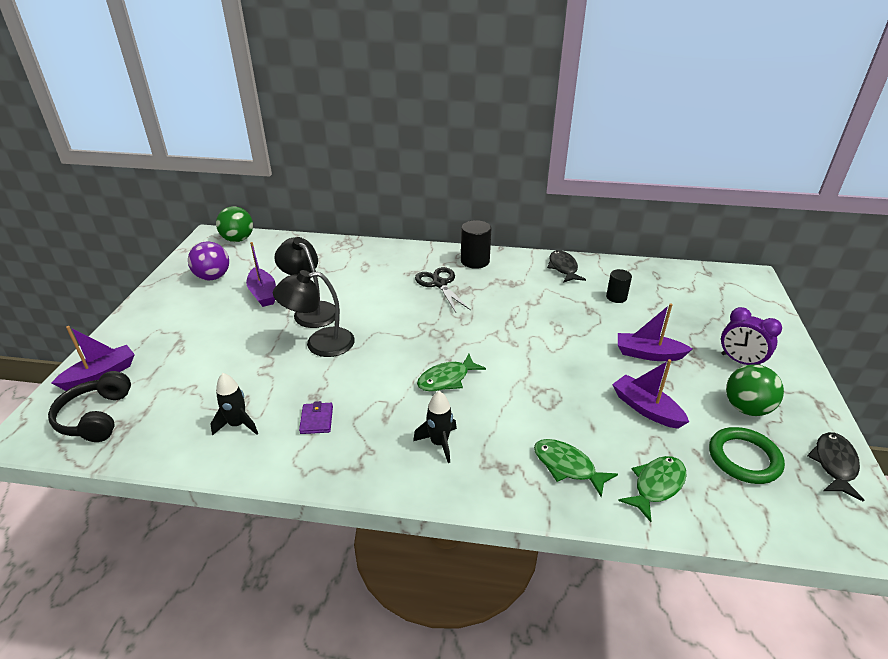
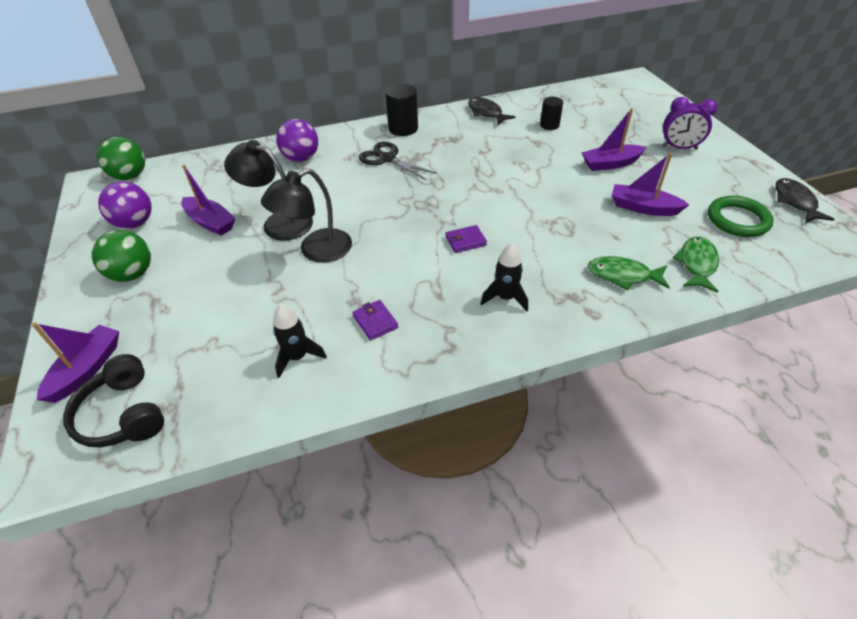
camera: 25 degrees left, 10 degrees up
(370, 262) = (301, 158): none -> purple ball
(446, 379) = (465, 241): green fish -> purple wallet
(746, 408) = (710, 182): green ball -> green ball (132, 274)

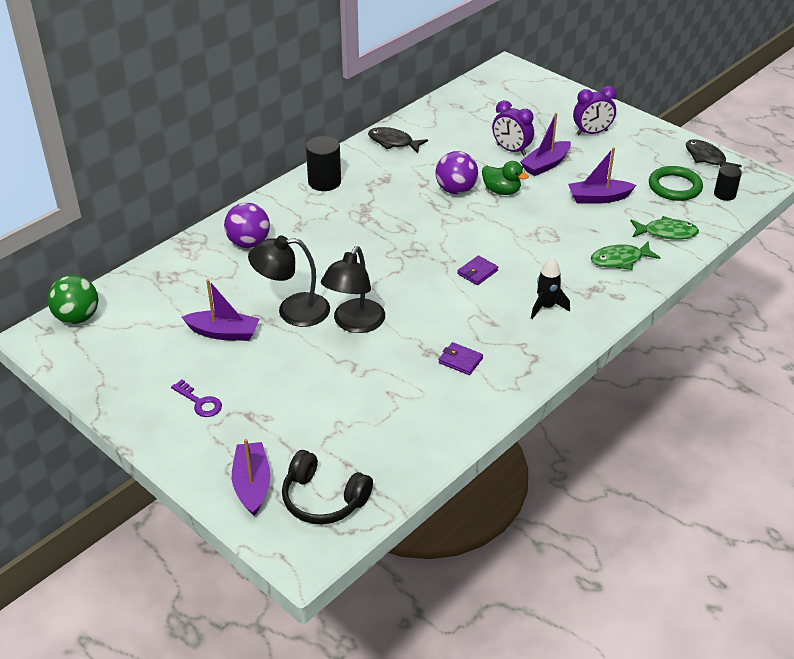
camera: 30 degrees left, 5 degrees down
(132, 274) = (200, 402): green ball -> purple key
(135, 223) = (144, 359): purple ball -> purple ball (456, 190)
(298, 357) = (423, 408): black rocket -> none
(387, 159) = (338, 218): black scissors -> none
(549, 125) = (464, 140): black cylinder -> black cylinder (724, 194)
(549, 175) = (501, 191): none -> green duck
(586, 143) = (511, 150): none -> purple clock
(697, 264) = (666, 233): green fish -> green fish turned 105 degrees clockwise

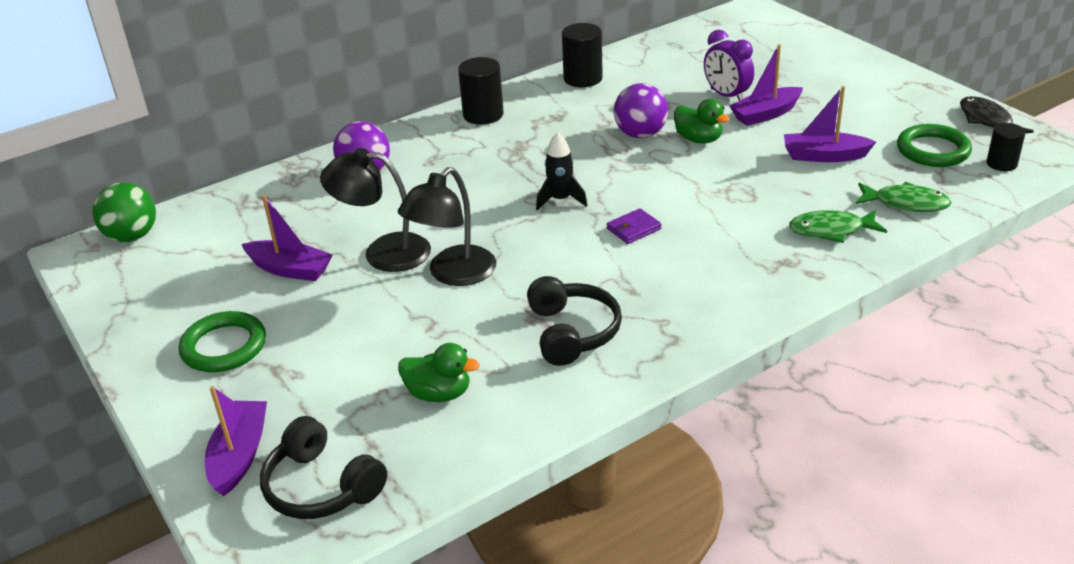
camera: 15 degrees right, 5 degrees down
(200, 402) = (224, 346): purple key -> green ring
(381, 419) = (439, 393): none -> green duck
(393, 142) = (583, 79): black fish -> black cylinder
(460, 360) = (572, 332): purple wallet -> black headphones
(546, 307) = (711, 278): black rocket -> black rocket (560, 200)
(592, 133) = (838, 83): purple clock -> none

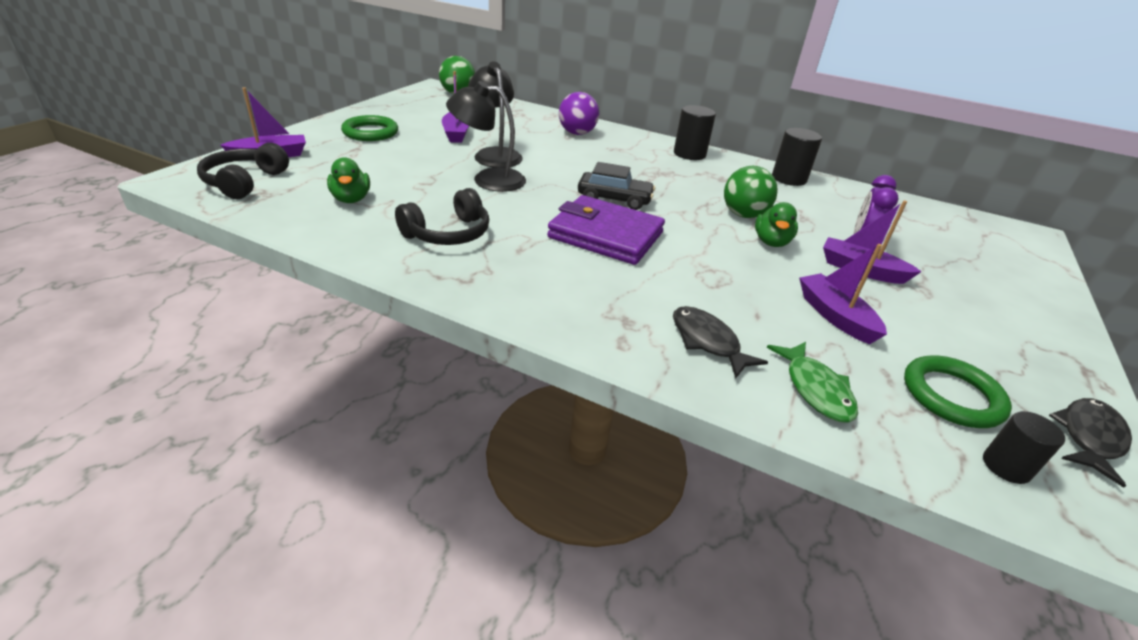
camera: 55 degrees right, 0 degrees up
(560, 200) = (614, 199): black rocket -> black car
(633, 229) = (605, 235): purple wallet -> purple wallet, size x2.42
(640, 134) = (743, 215): purple ball -> green ball
(831, 230) = (707, 341): green fish -> black fish

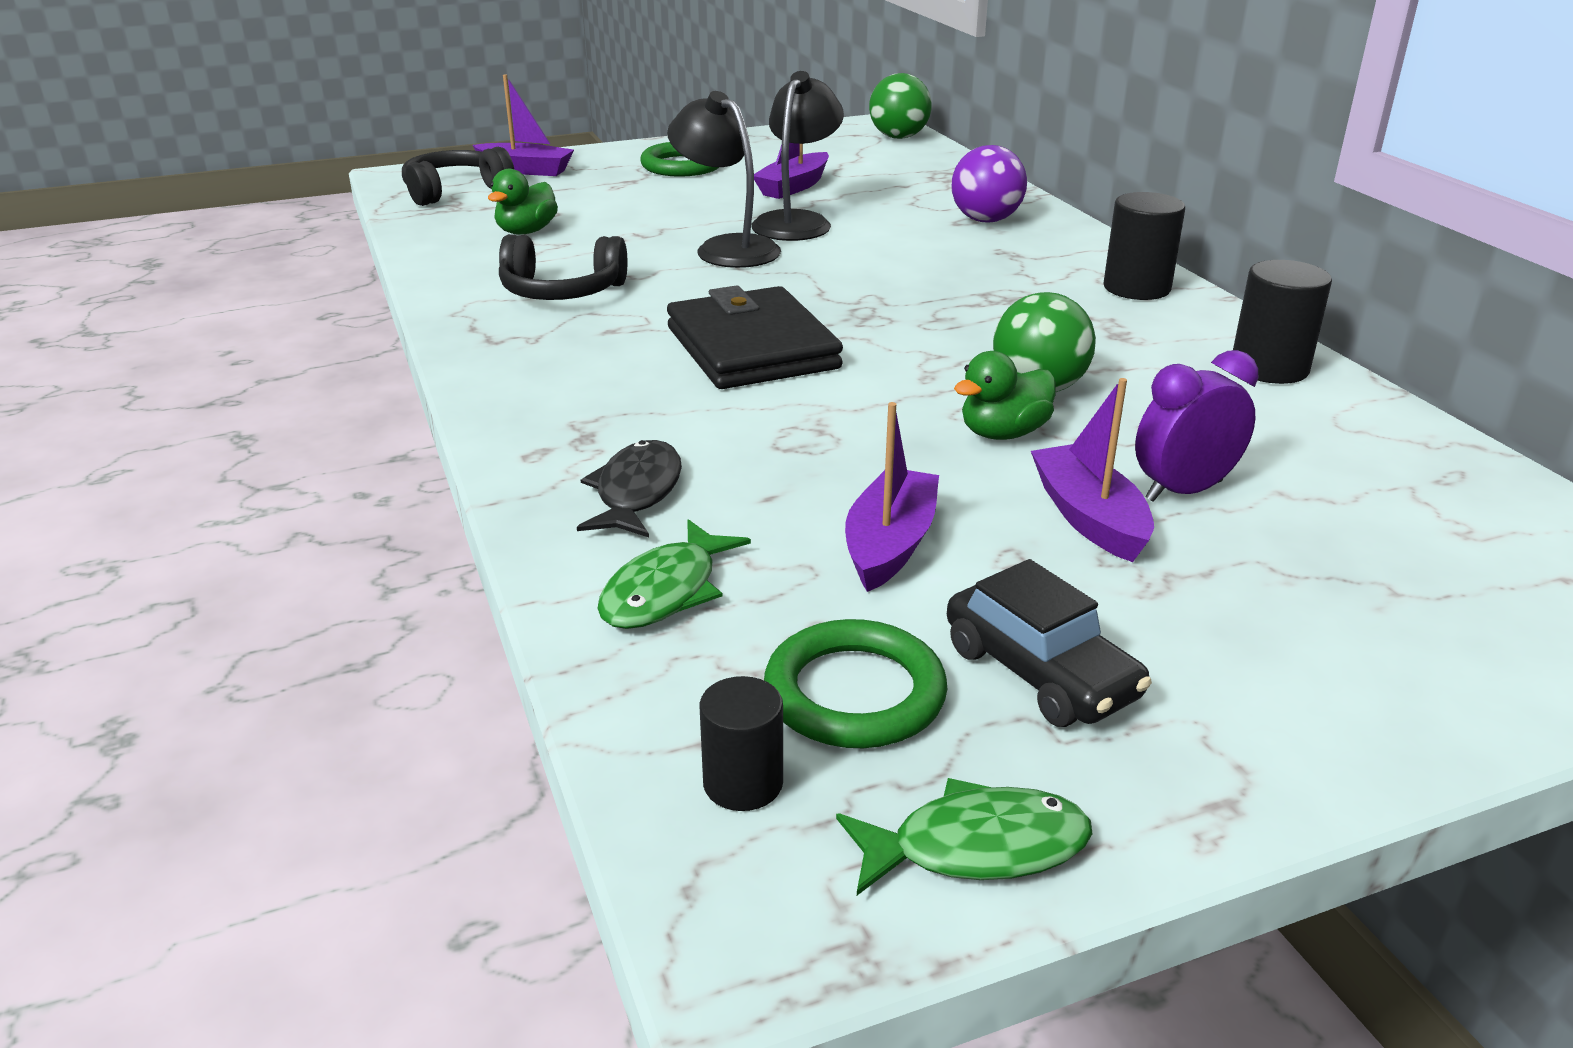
camera: 45 degrees right, 5 degrees down
(605, 235) = (752, 348): purple wallet -> black wallet
(614, 199) = (858, 313): black car -> black car (1040, 672)
(1089, 437) = (976, 847): black fish -> green fish

